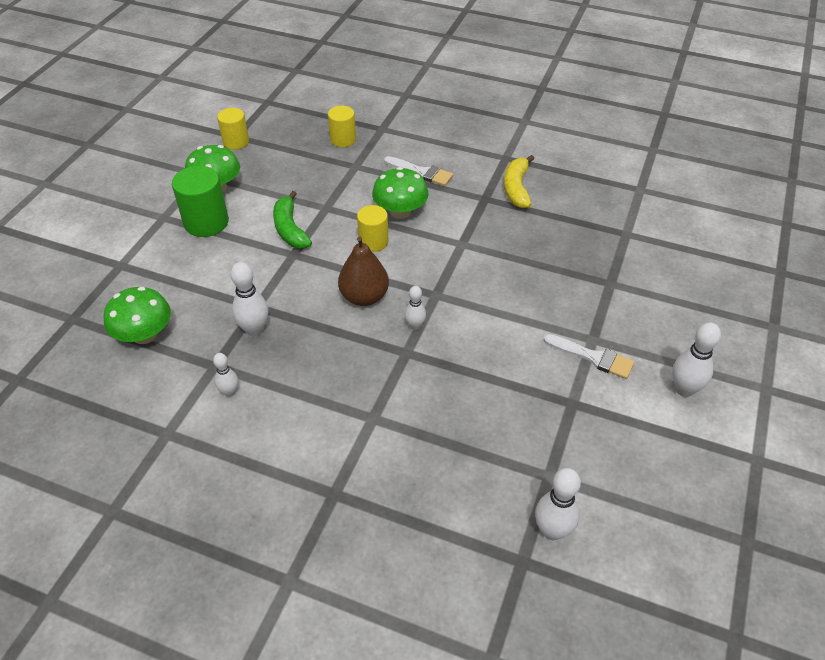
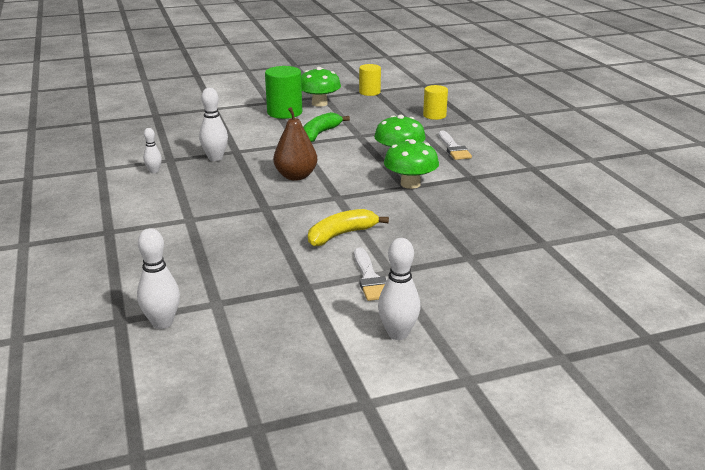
camera: 50 degrees right, 20 degrees down
(144, 335) = (168, 134): green mushroom -> green mushroom (410, 184)
(373, 242) = (353, 160): yellow cylinder -> none
(415, 325) = (295, 201): white bowling pin -> none
(516, 188) = (506, 183): yellow banana -> yellow banana (341, 235)

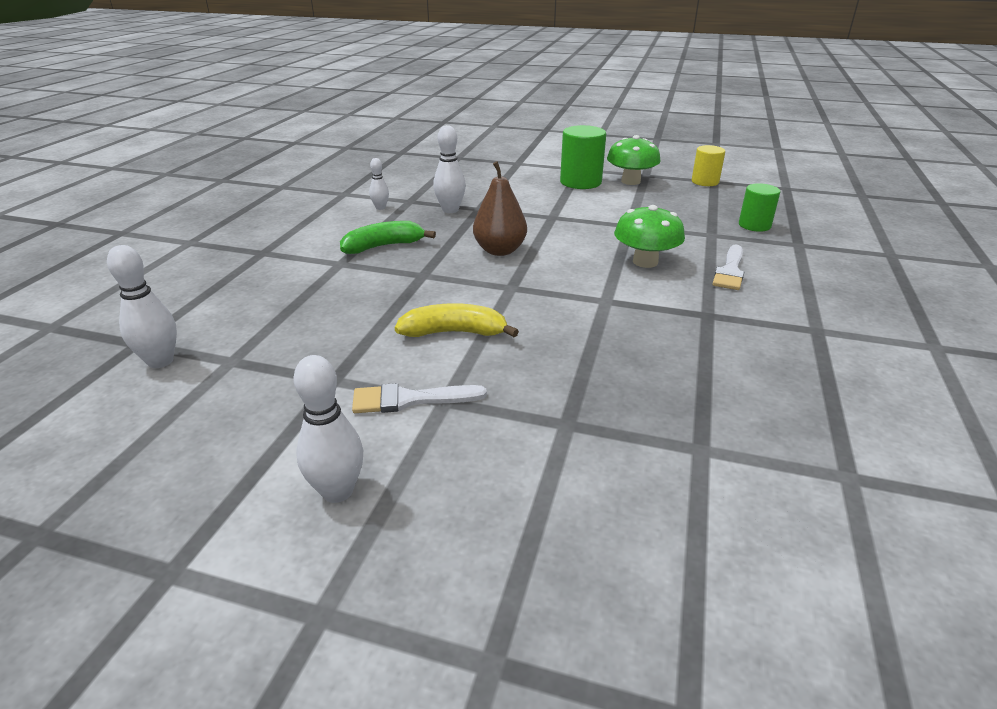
camera: 35 degrees right, 5 degrees up
(319, 134) = (587, 212): green banana -> green banana (383, 246)
(370, 278) = (410, 399): white brush -> white brush turned 60 degrees clockwise
(410, 184) = (616, 298): green mushroom -> none
(434, 115) = (754, 225): yellow cylinder -> green cylinder

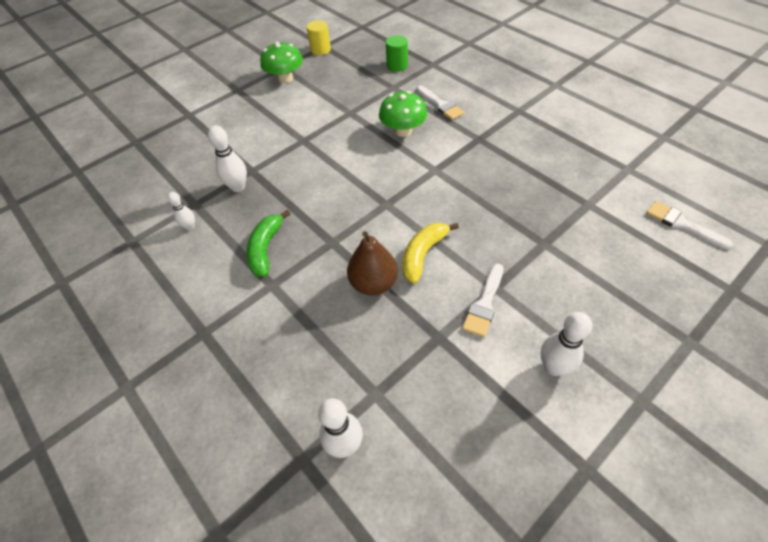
camera: 55 degrees left, 20 degrees up
(500, 250) = (330, 188): brown pear -> brown pear (373, 283)
(580, 182) = (261, 101): green cylinder -> none
(793, 588) = (682, 224): none -> white brush

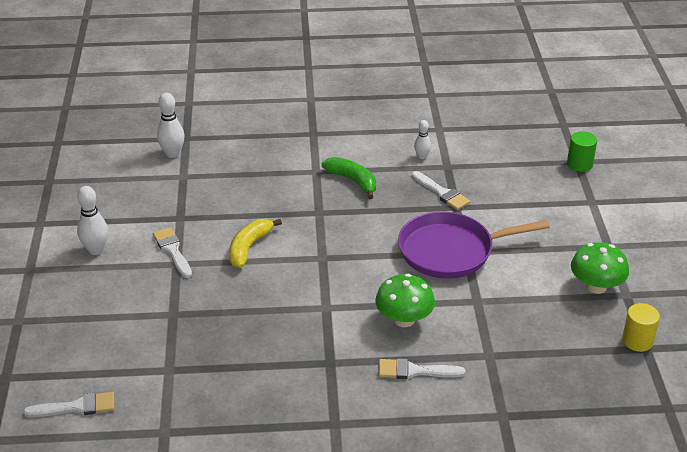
camera: 125 degrees right, 15 degrees down
(238, 187) = (442, 193): white bowling pin -> white brush
(309, 147) = (450, 251): none -> purple pan
(373, 283) = (256, 213): brown pear -> none
(397, 66) = (531, 383): green cylinder -> green cylinder (579, 164)
(423, 254) = (248, 247): yellow banana -> yellow banana turned 135 degrees counterclockwise

